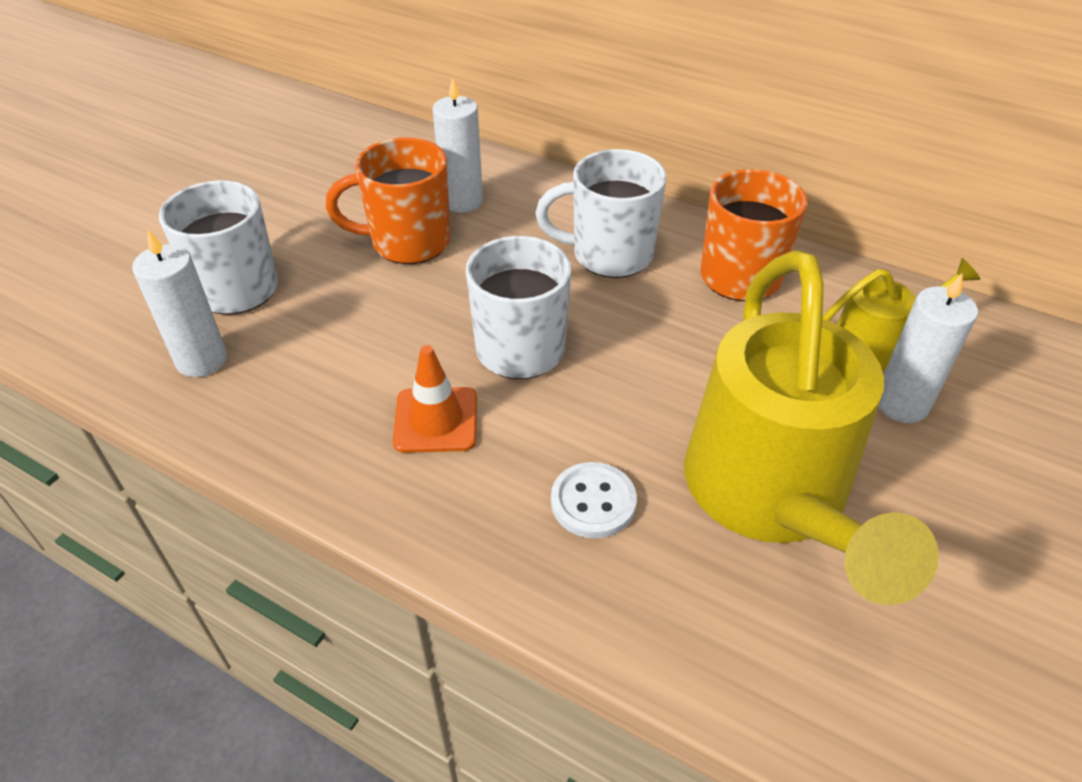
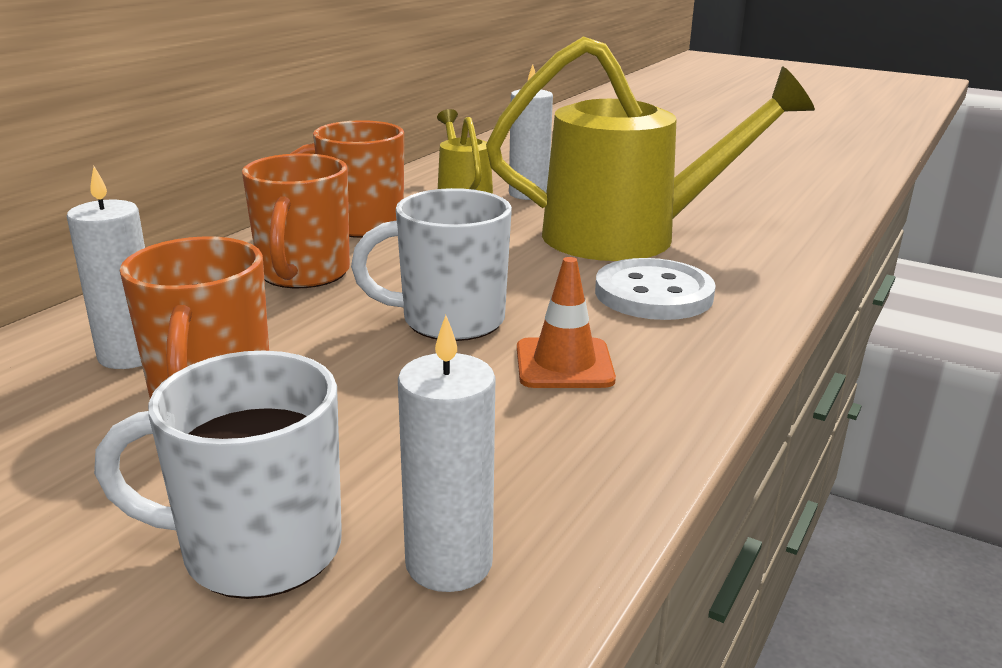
camera: 90 degrees left, 20 degrees down
(593, 502) = (653, 294): white button -> white button, size x1.53
(609, 255) = (303, 274): white mug -> orange mug

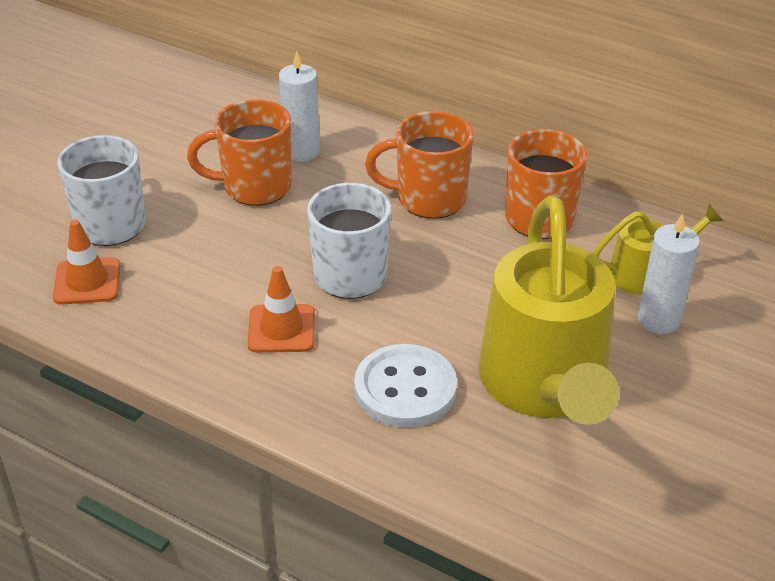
camera: 90 degrees right, 15 degrees up
(449, 563) = (87, 281): white candle -> orange traffic cone

